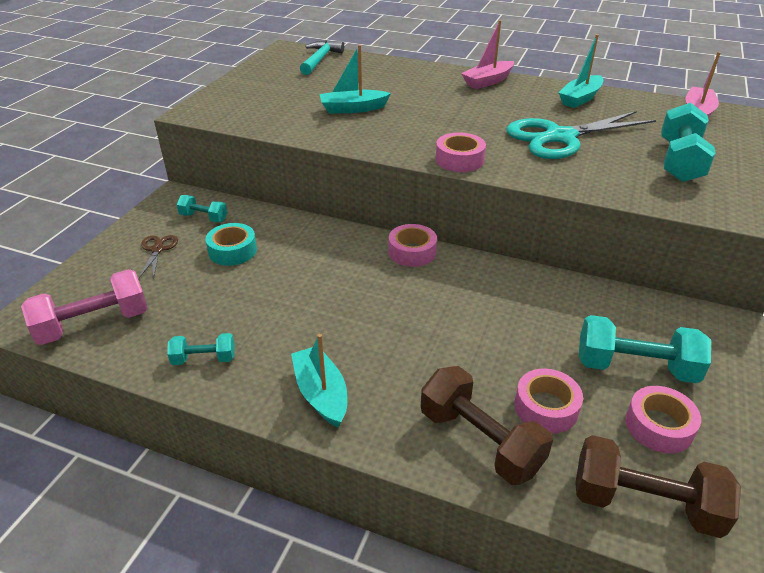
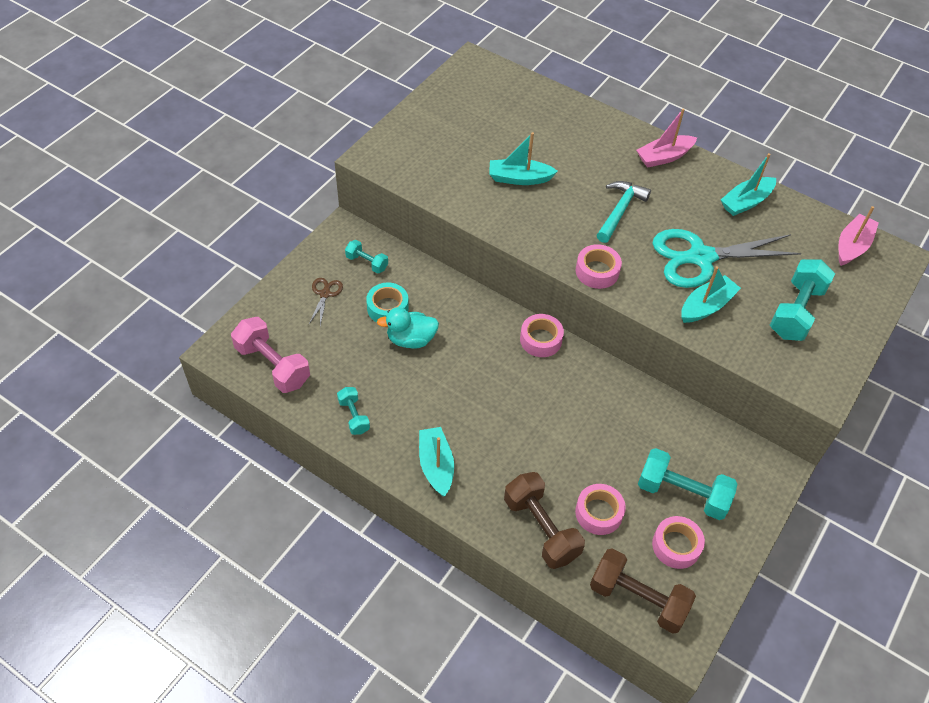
camera: 10 degrees right, 15 degrees up
(94, 324) = (273, 365): pink dumbbell -> pink dumbbell turned 60 degrees clockwise
(204, 359) = (354, 416): turquoise dumbbell -> turquoise dumbbell turned 60 degrees clockwise
(264, 274) = (411, 339): none -> turquoise duck
(320, 60) = (504, 88): turquoise hammer -> turquoise hammer (620, 211)
(587, 170) = (706, 306): none -> turquoise boat

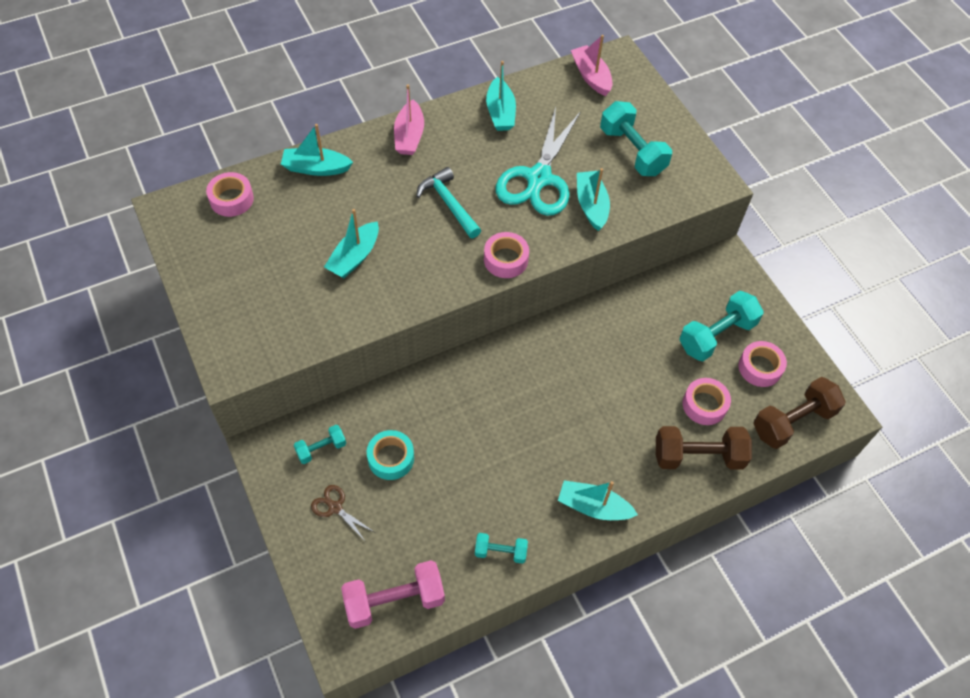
camera: 60 degrees left, 5 degrees up
(411, 339) = (442, 457): turquoise duck -> none
(541, 340) = (508, 350): pink tape -> pink tape (231, 199)
(581, 119) = (316, 168): none -> turquoise boat

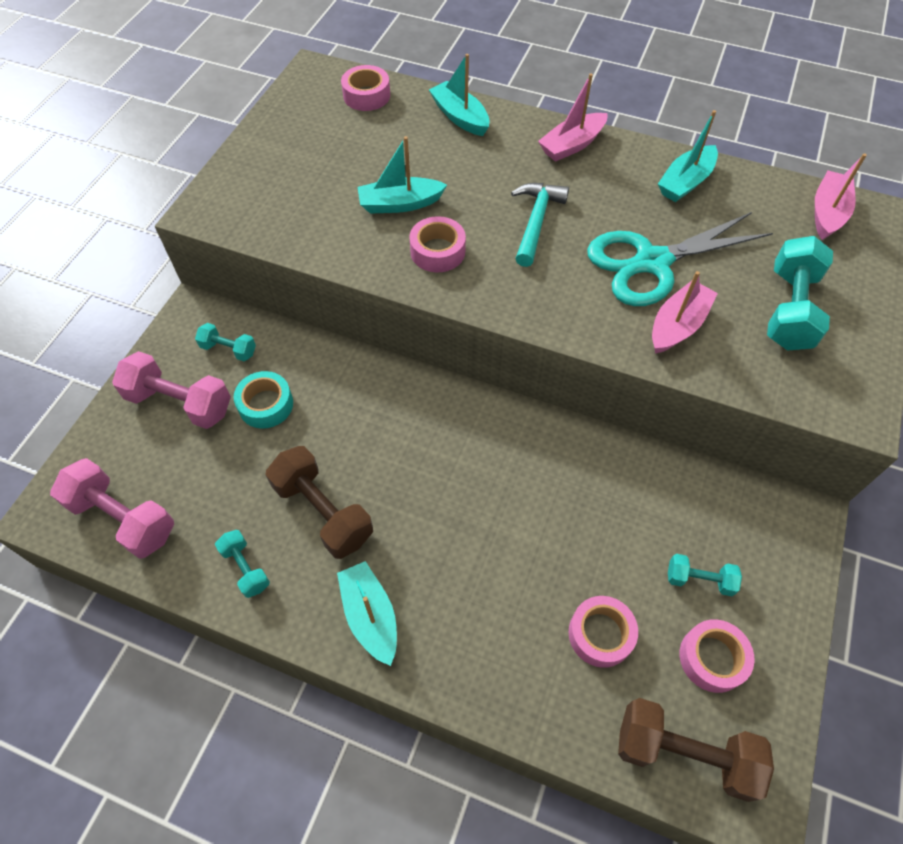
camera: 50 degrees right, 0 degrees up
(335, 508) = (180, 403): brown scissors -> pink dumbbell
(506, 259) = (527, 307): pink tape -> pink tape (437, 251)
(591, 205) = (677, 325): turquoise boat -> pink boat
(698, 456) = (530, 677): brown dumbbell -> brown dumbbell (323, 512)
(716, 335) = (699, 580): turquoise dumbbell -> turquoise dumbbell, size x0.55

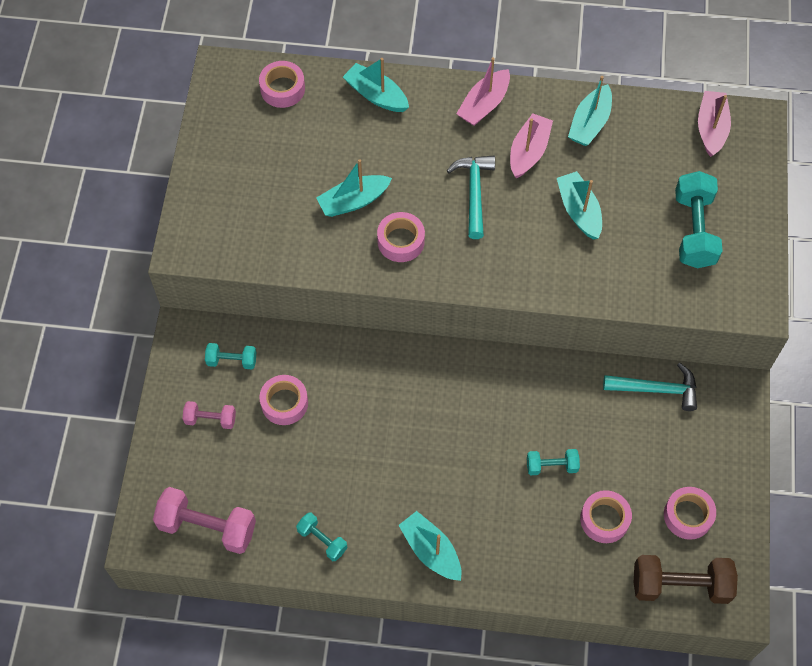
camera: 15 degrees left, 5 degrees up
(180, 403) = (210, 419): pink dumbbell -> pink dumbbell, size x0.55
(266, 405) = (284, 403): turquoise tape -> pink tape
(323, 512) = (366, 481): brown dumbbell -> none
(652, 262) = (579, 211): turquoise scissors -> turquoise boat
(677, 325) = (610, 265): pink boat -> pink boat (528, 152)
(699, 580) = (668, 460): turquoise dumbbell -> turquoise dumbbell (551, 466)
(701, 491) = (656, 389): none -> turquoise hammer

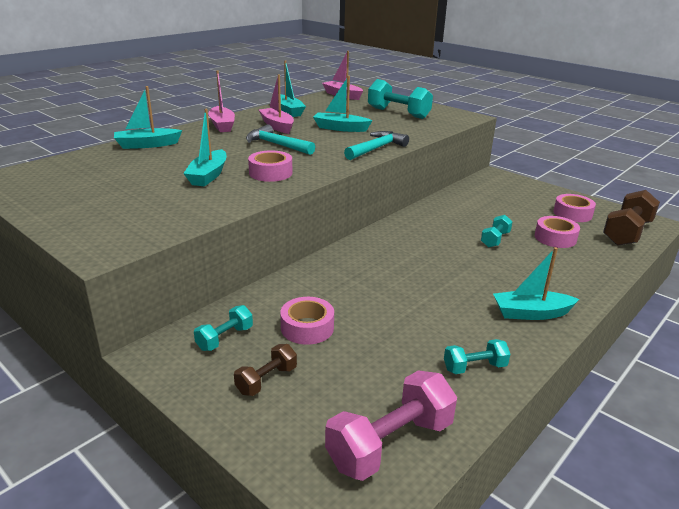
camera: 55 degrees left, 35 degrees down
(210, 419) = (266, 380): pink dumbbell -> brown dumbbell
(282, 89) = (68, 166): pink tape -> none
(656, 389) = (470, 192): turquoise hammer -> turquoise hammer (376, 148)

